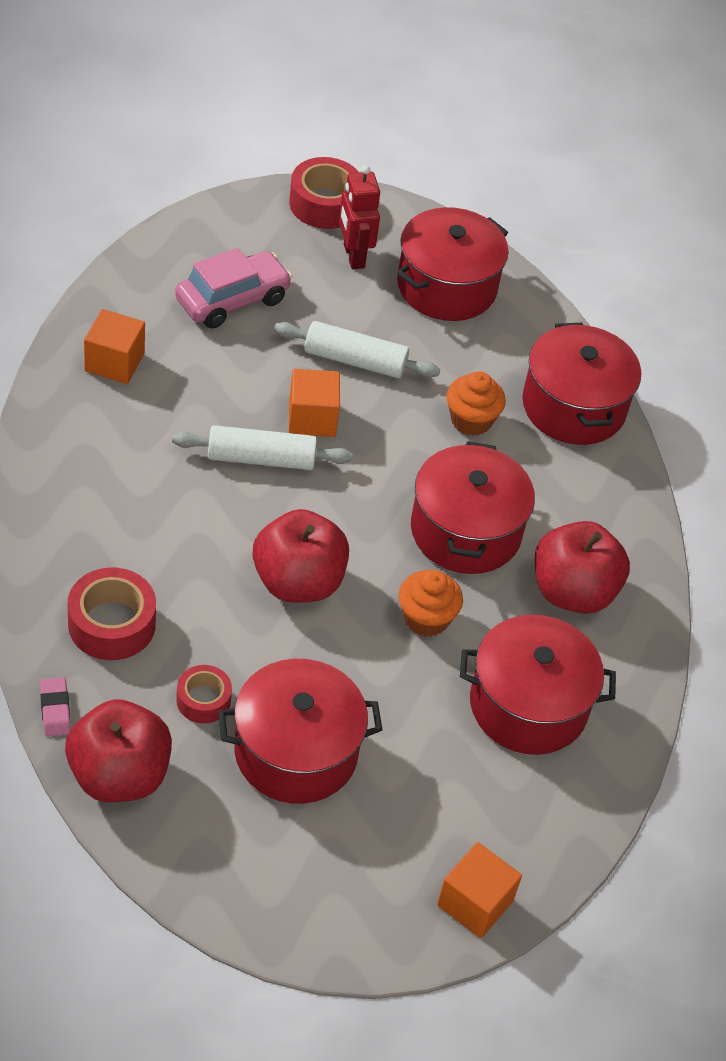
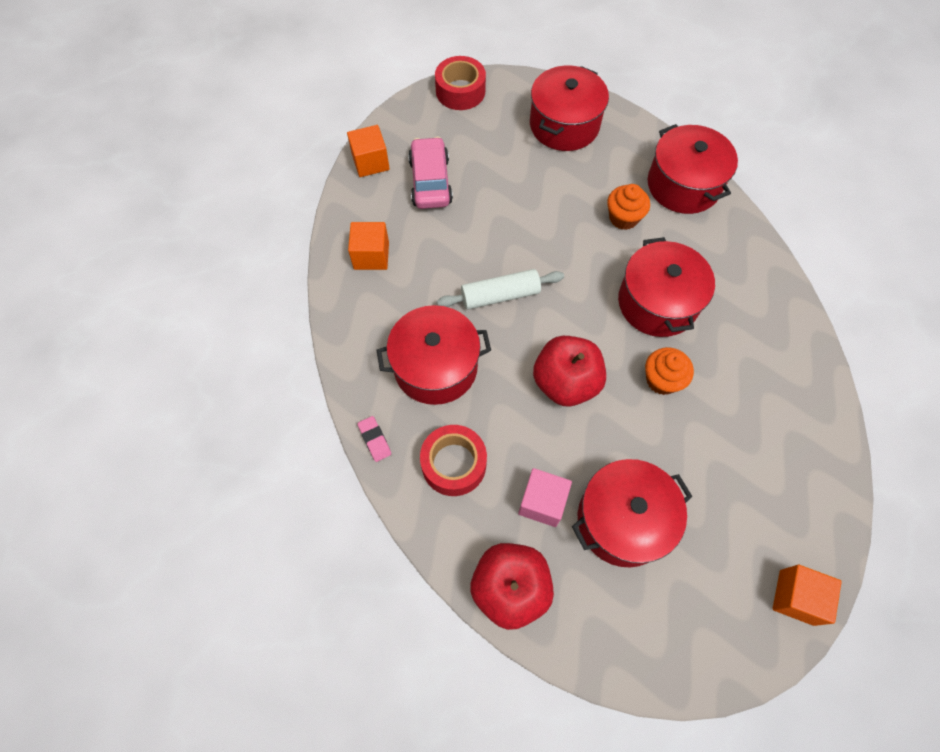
camera: 10 degrees left, 15 degrees up
(55, 710) = (443, 550): pink eraser -> pink eraser (374, 440)
(203, 700) = (542, 502): red tape -> pink cube
(232, 300) = (430, 182): pink car -> pink car turned 45 degrees counterclockwise
(312, 418) = (520, 253): orange cube -> orange cube (370, 162)
(353, 256) = (495, 123): red robot -> none
(355, 360) = (529, 199): white rolling pin -> none
(528, 705) = (758, 422): red pot -> red pot (435, 367)
(572, 592) = (746, 324): red apple -> none

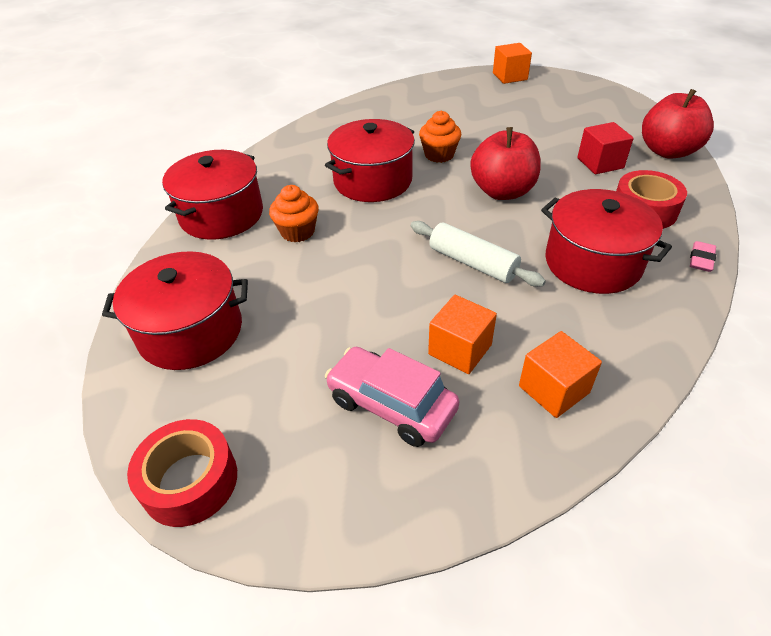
camera: 125 degrees left, 20 degrees down
(370, 162) = (423, 502): orange cube -> orange cube (460, 349)
(430, 182) = (391, 405): pink car -> pink car turned 75 degrees clockwise
(542, 502) = (600, 163): pink cube -> red cube
(623, 520) = (559, 133): red pot -> none

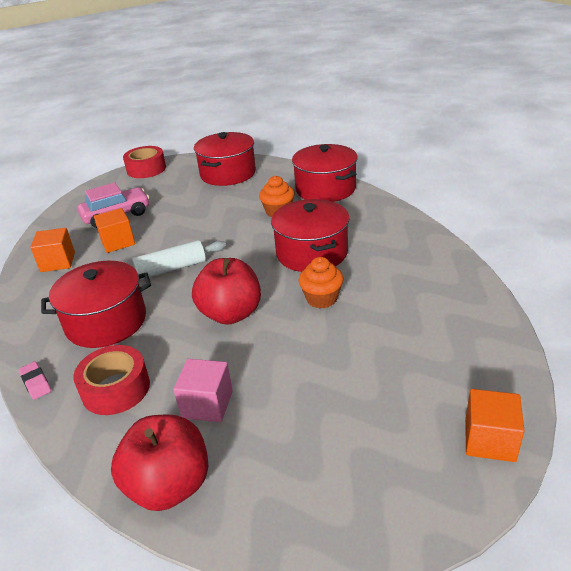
camera: 120 degrees right, 10 degrees down
(600, 163) = (207, 404): red cube -> pink cube

